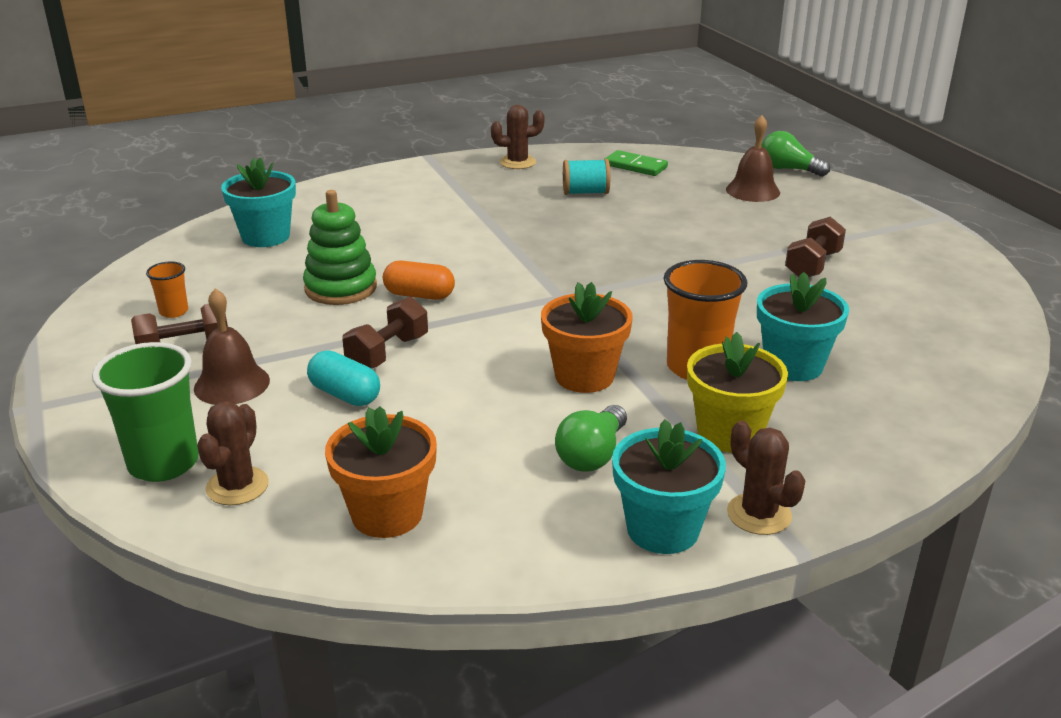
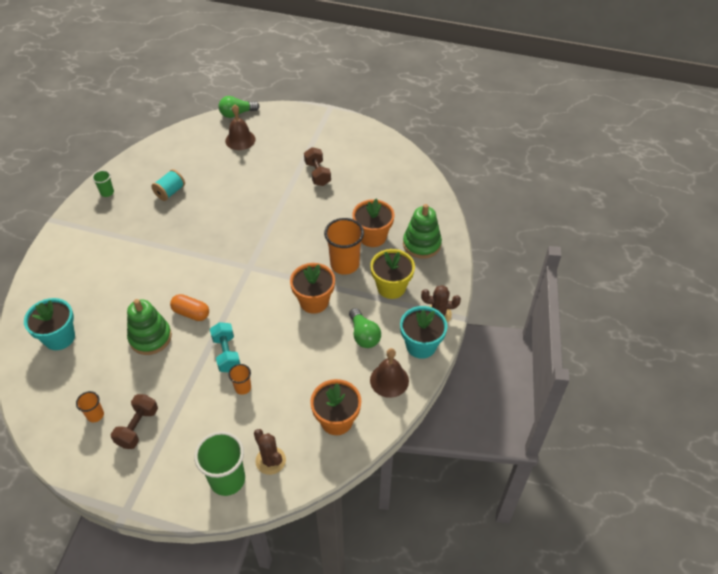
camera: 50 degrees left, 20 degrees up
(232, 384) = (190, 424): brown bell -> brown bell (389, 380)
(345, 395) = (243, 387): turquoise capsule -> orange cup
(387, 353) = (226, 354): brown dumbbell -> turquoise dumbbell
(419, 295) = (191, 313): orange capsule -> orange capsule turned 60 degrees clockwise
(517, 162) = (107, 192): brown cactus -> green cup
(635, 166) = (168, 156): green domino -> none
(793, 365) = (372, 237): turquoise flower pot -> orange flower pot
(868, 419) = (421, 244): none -> green stacking toy

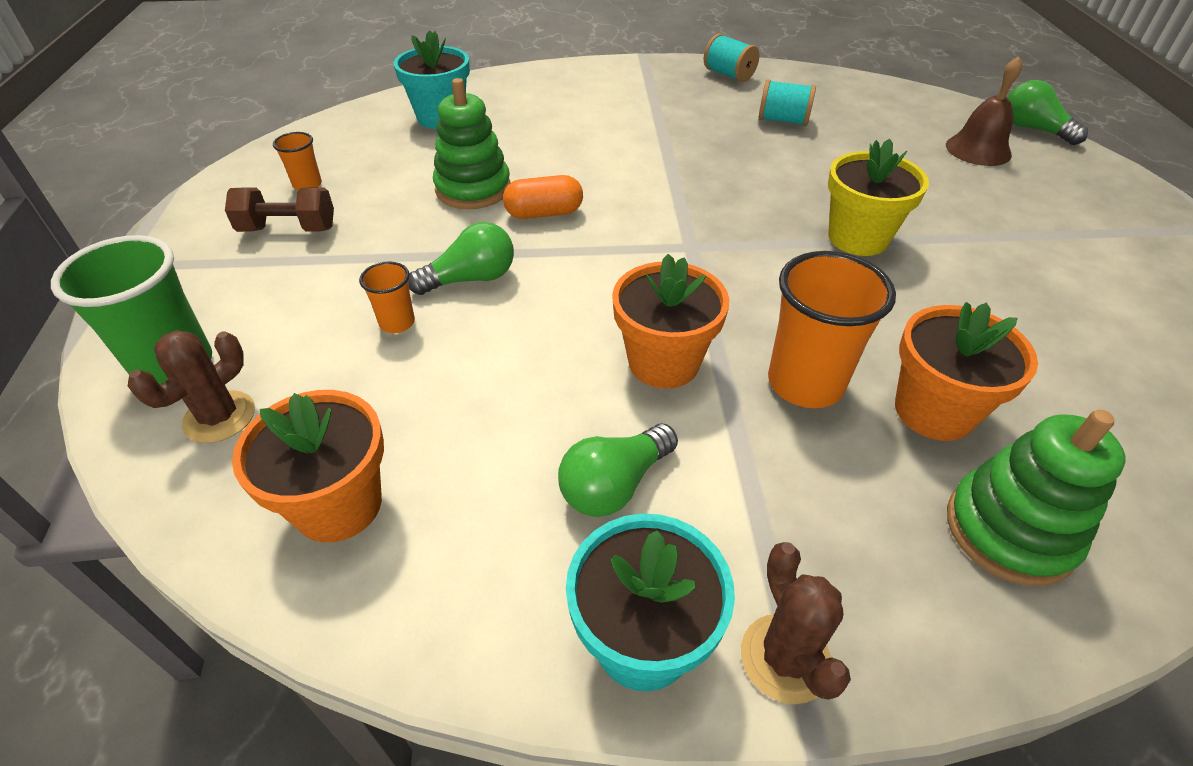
camera: 70 degrees right, 5 degrees down
(107, 192) = (728, 75): green cup -> turquoise spool
(191, 313) = (544, 213): orange capsule -> orange capsule turned 75 degrees clockwise
(226, 354) = (471, 279): turquoise dumbbell -> green light bulb
(317, 174) = (1016, 264): brown dumbbell -> none
(389, 380) = (491, 589): brown bell -> none
(391, 287) = (803, 500): yellow flower pot -> yellow flower pot (858, 238)

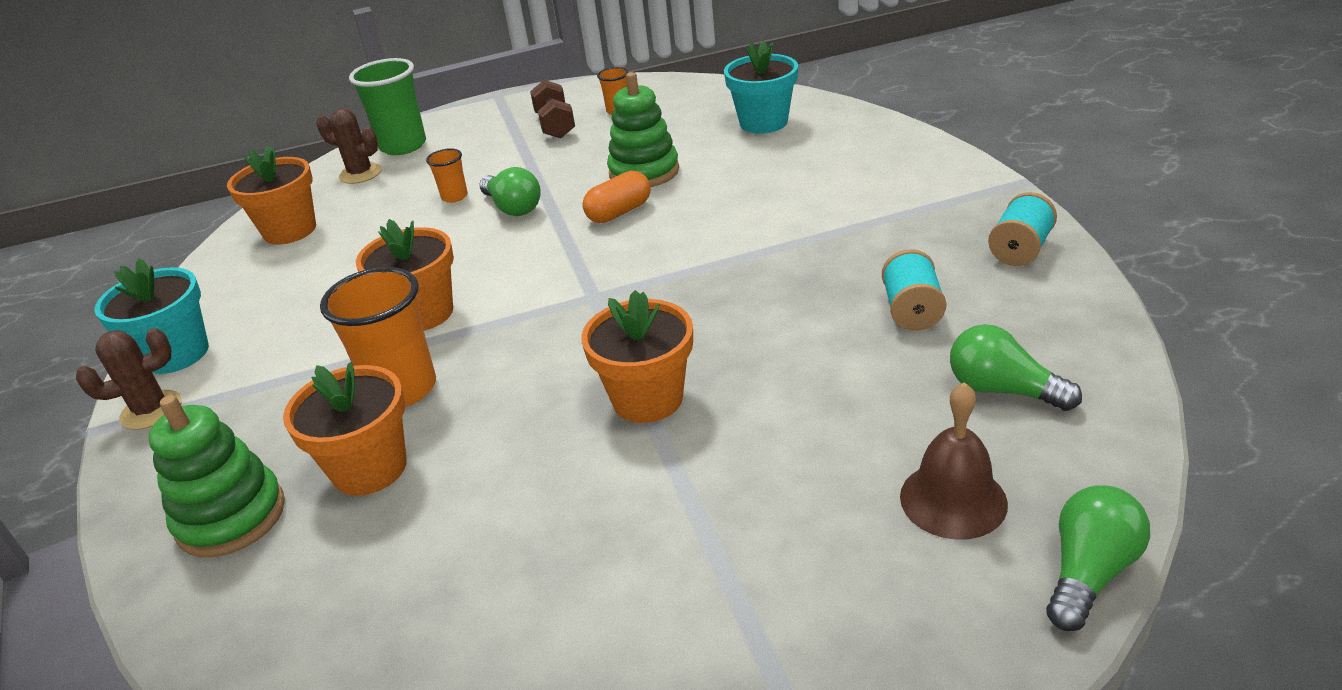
camera: 80 degrees right, 10 degrees down
(544, 213) = (619, 212): orange capsule -> orange capsule turned 75 degrees clockwise
(615, 485) = (297, 319): green light bulb -> green light bulb (1003, 390)
(858, 238) = (647, 399): yellow flower pot -> orange flower pot

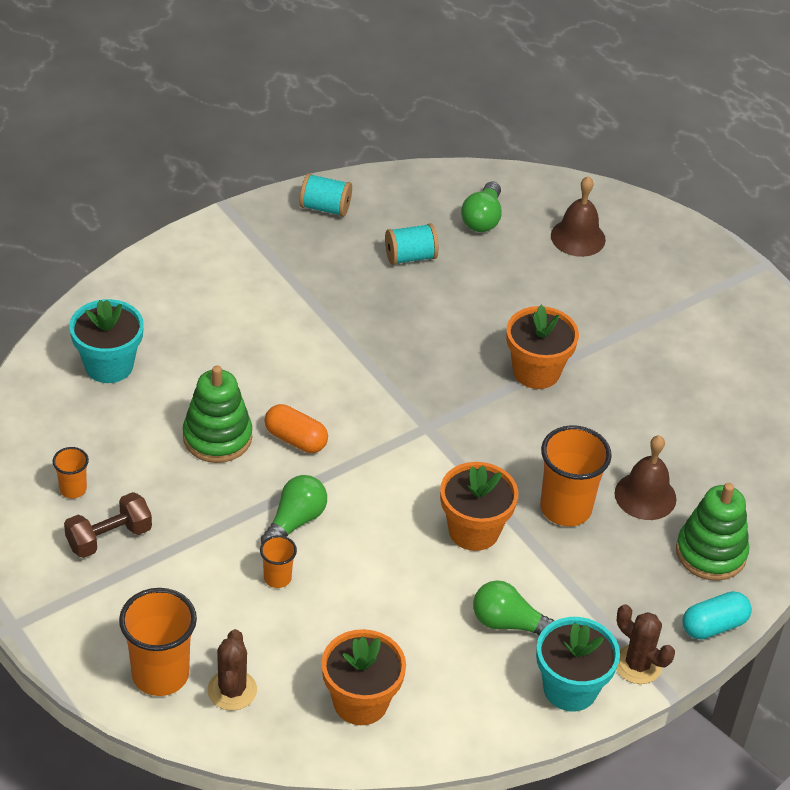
camera: 115 degrees left, 10 degrees up
(131, 491) = (714, 625): none -> turquoise capsule
(370, 468) = (645, 496): orange flower pot -> brown bell
(403, 146) = (160, 674): green cup -> orange cup
(1089, 572) = (609, 195): green light bulb -> green light bulb (509, 623)

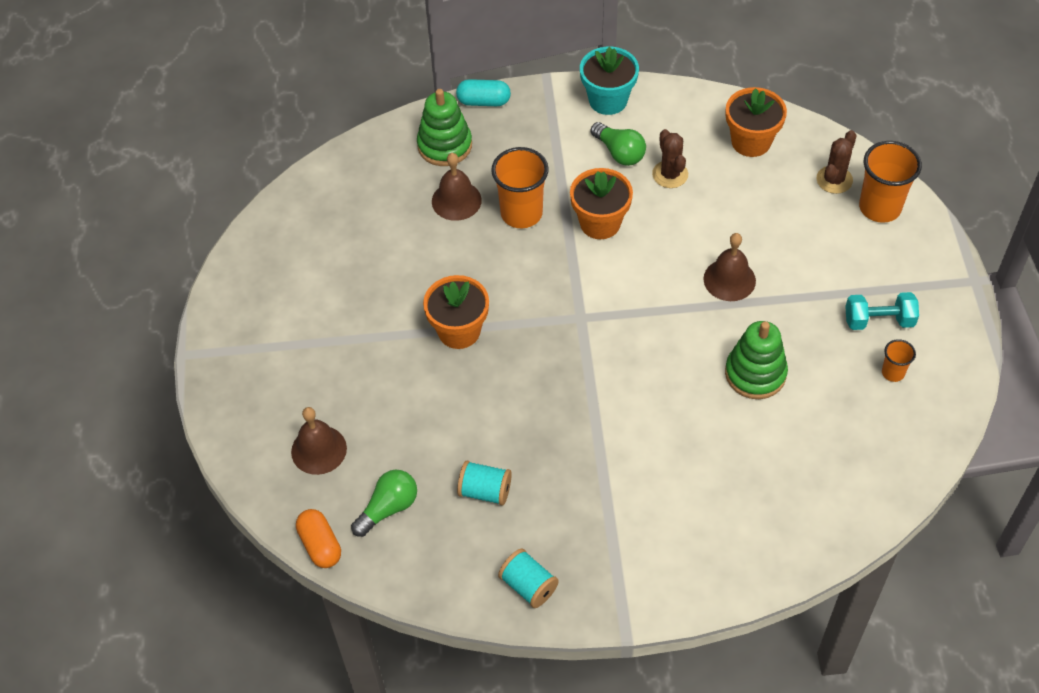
camera: 145 degrees left, 10 degrees up
(109, 365) = (818, 481): turquoise flower pot -> none
(109, 538) = (879, 321): brown dumbbell -> turquoise dumbbell
(277, 578) = (764, 242): orange cup -> none
(295, 439) = (692, 347): orange capsule -> orange capsule (320, 545)
(295, 521) = (729, 279): green light bulb -> brown bell
(637, 665) = (553, 97): brown cactus -> brown cactus (670, 174)

